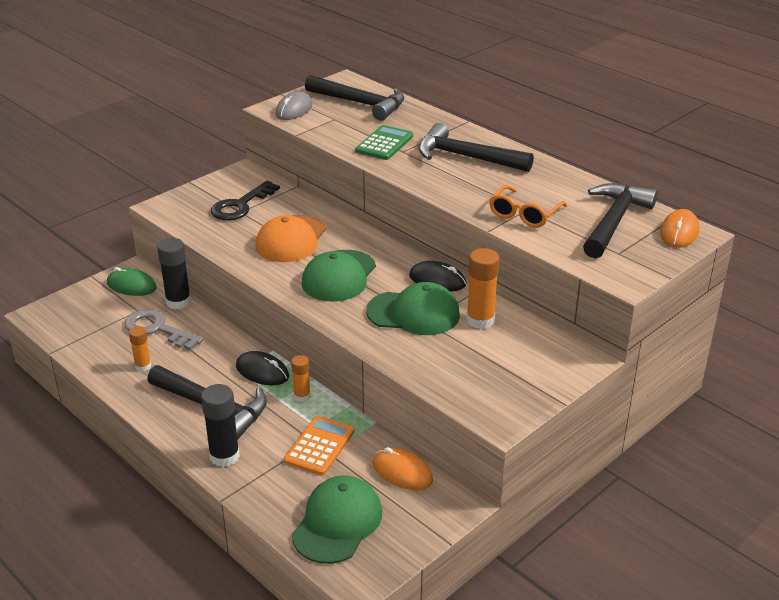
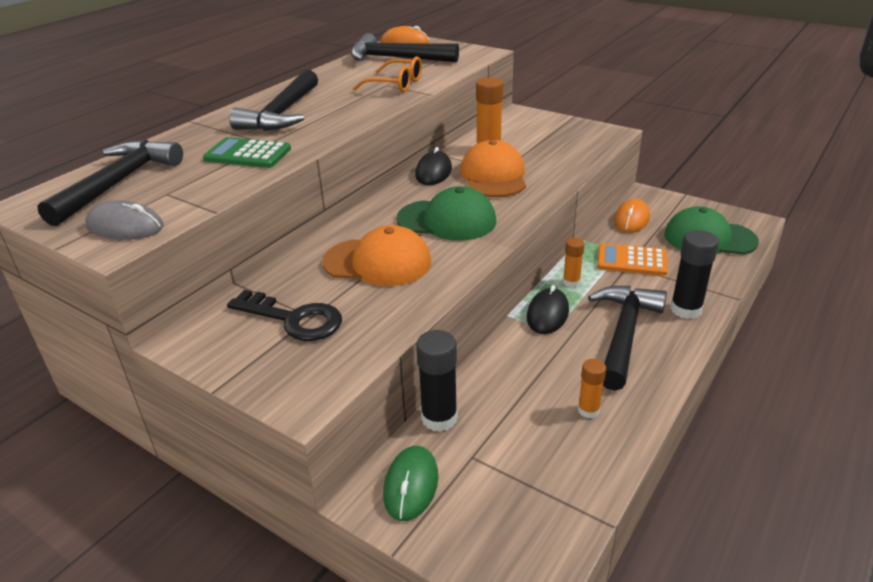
camera: 100 degrees left, 0 degrees up
(157, 329) = (508, 420): grey key -> none
(413, 313) = (493, 176): green cap -> orange cap

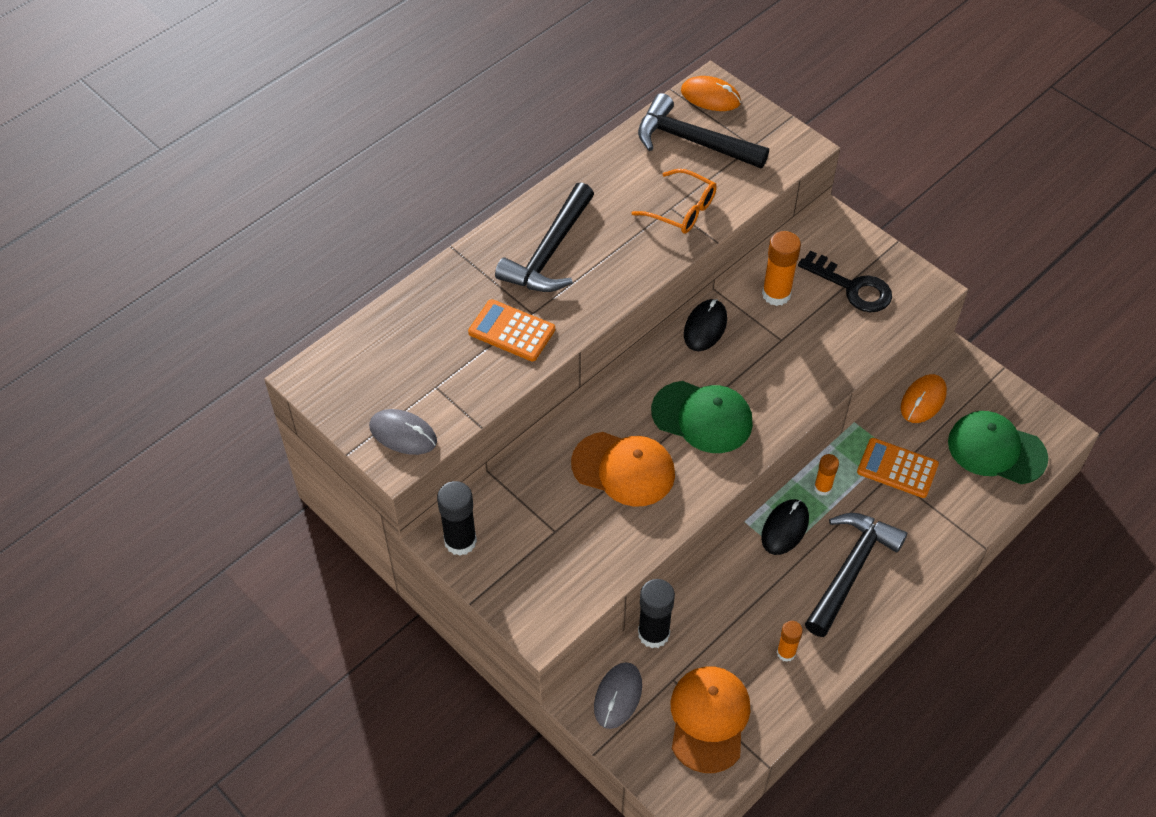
camera: 10 degrees right, 20 degrees up
(119, 183) = (389, 358): black hammer -> none
(248, 154) = (512, 331): green calculator -> orange calculator
(294, 319) = (539, 532): black key -> black key (852, 287)
(411, 485) = (618, 696): green mouse -> grey mouse
(493, 176) = (769, 349): orange cap -> orange cap (709, 719)
(685, 309) = (924, 550): black glue stick -> black glue stick (460, 541)

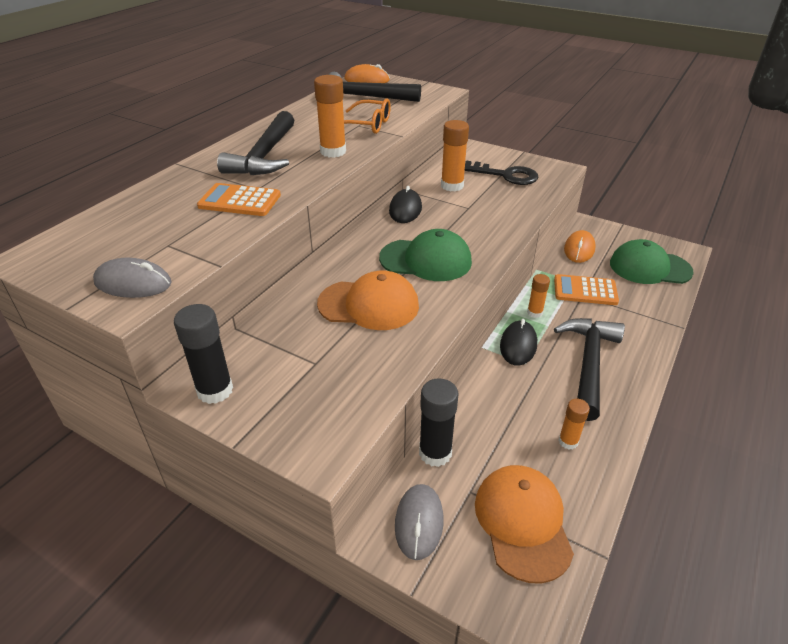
camera: 15 degrees left, 15 degrees down
(628, 259) = (333, 151): none -> orange glue stick

